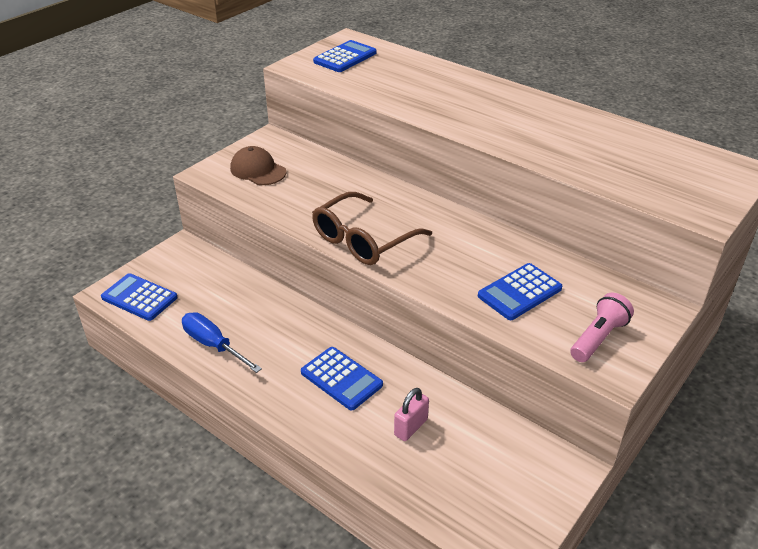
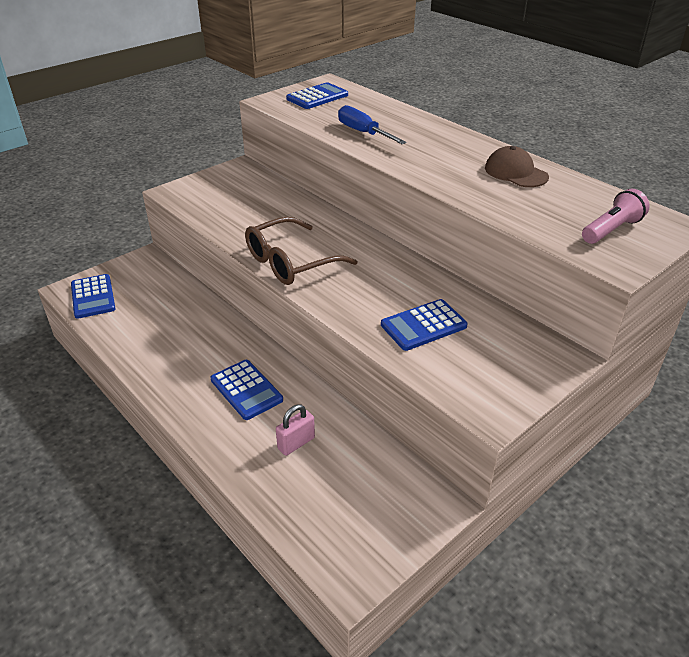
camera: 10 degrees right, 0 degrees up
(139, 298) = (93, 297): blue calculator -> blue calculator turned 150 degrees counterclockwise
(213, 345) = (141, 345): blue screwdriver -> blue screwdriver (363, 133)
(258, 170) = (218, 193): brown cap -> brown cap (515, 172)
(598, 338) = (488, 378): pink flashlight -> pink flashlight (611, 230)

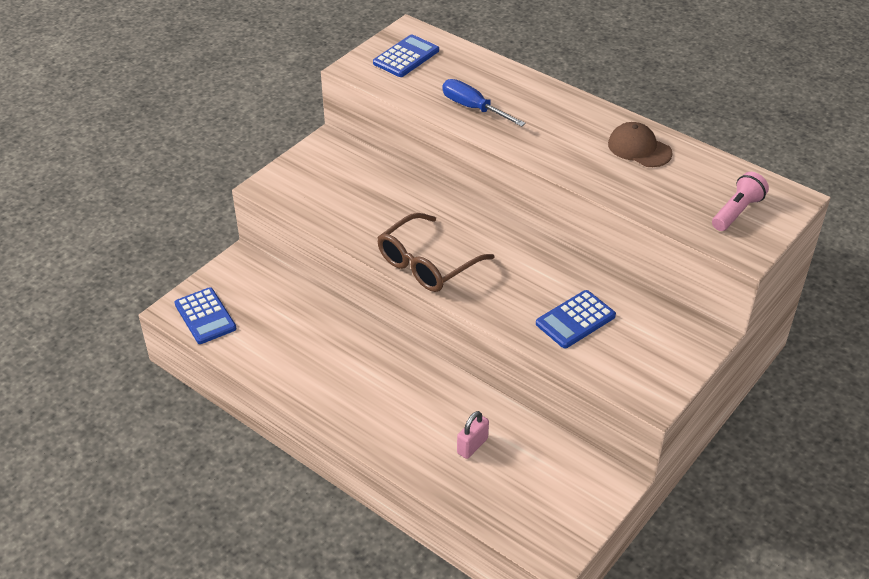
camera: 10 degrees left, 5 degrees up
(246, 390) = (407, 399): blue calculator -> none

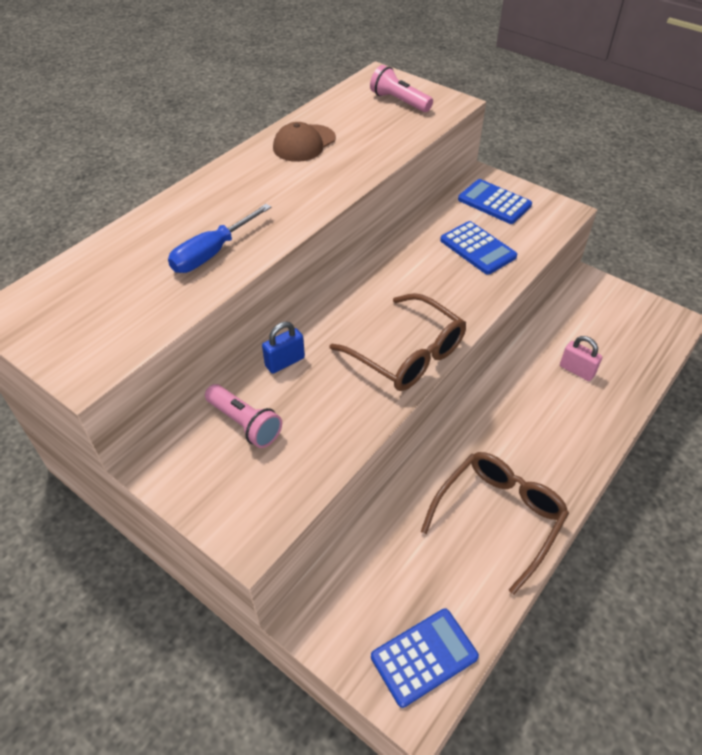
camera: 90 degrees left, 5 degrees up
(309, 367) = (498, 517): none -> brown glasses
(359, 179) = (245, 423): none -> pink flashlight
(406, 57) = (75, 315): blue calculator -> blue calculator (494, 202)
(419, 195) = (285, 362): none -> blue padlock

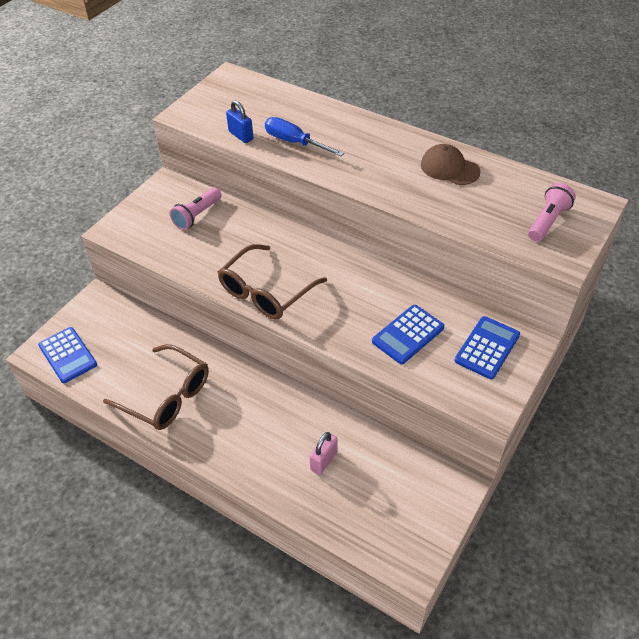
camera: 85 degrees right, 0 degrees up
(285, 362) = (253, 226): blue padlock -> blue padlock (241, 135)

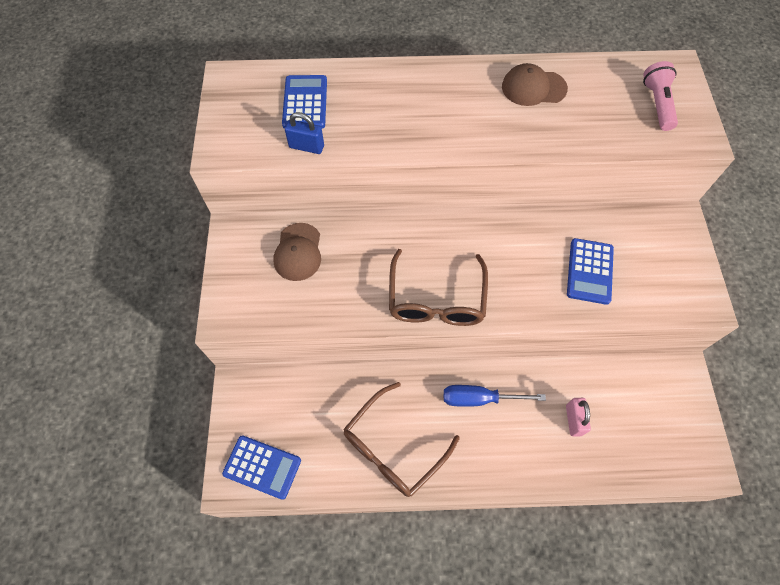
camera: 35 degrees left, 15 degrees up
(166, 396) = (393, 447): brown glasses -> brown glasses turned 135 degrees clockwise
(197, 215) = (298, 252): pink flashlight -> brown cap
(294, 142) = (368, 128): blue screwdriver -> blue screwdriver (479, 399)
(487, 348) = (658, 247): blue calculator -> blue calculator (305, 103)

